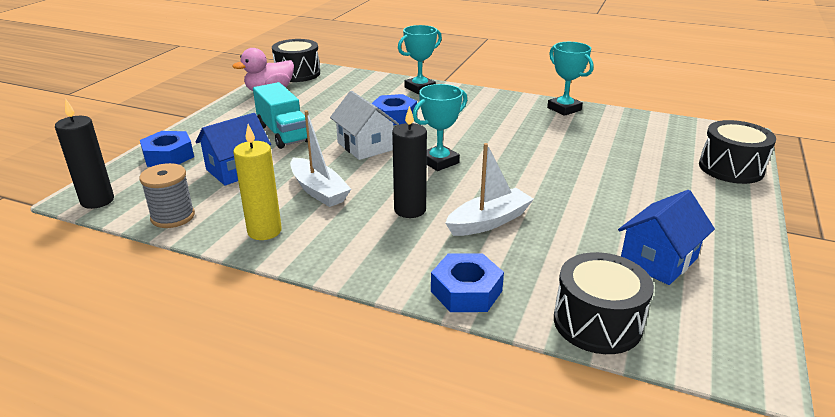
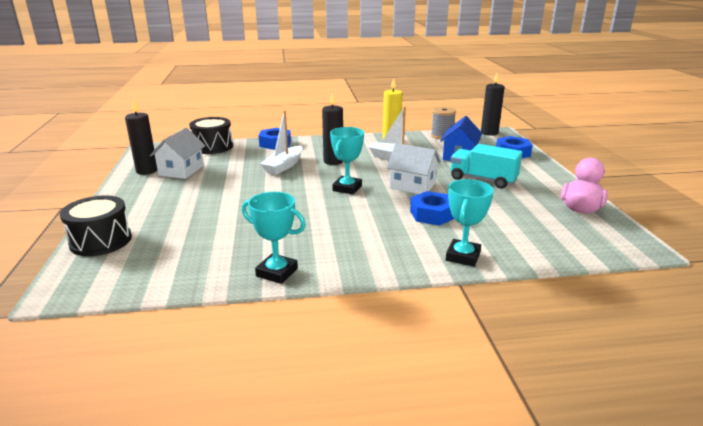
camera: 150 degrees right, 5 degrees down
(297, 74) = (615, 238): black drum -> none
(658, 260) = (181, 170): blue house -> white house
(722, 278) = (147, 171): none -> black candle

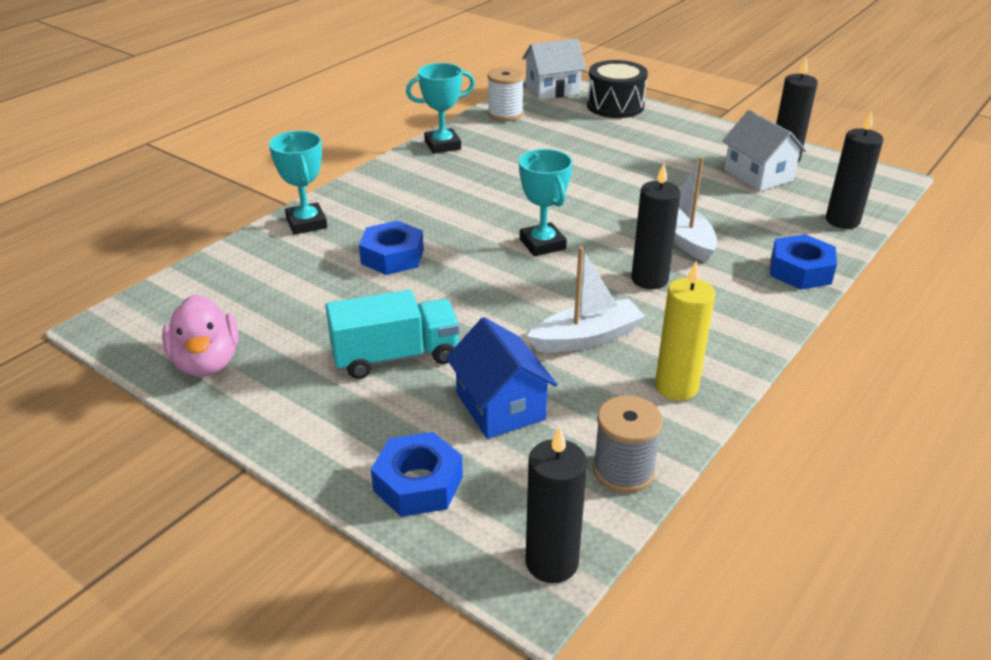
camera: 135 degrees right, 10 degrees up
(174, 277) = (505, 114): none -> white spool
(213, 147) = (842, 220): black drum -> black candle
(412, 186) = (475, 290): white house -> white house (552, 90)

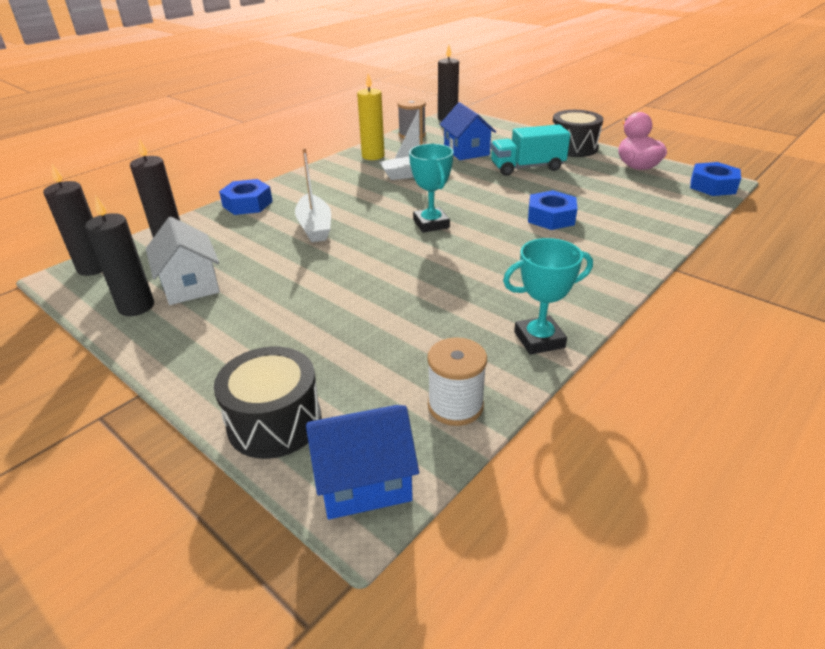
camera: 175 degrees left, 0 degrees up
(286, 421) = (573, 148): none -> black drum
(306, 223) = (640, 244): turquoise trophy -> none
(418, 484) = (502, 133): blue nut -> blue nut (712, 186)
(552, 90) = (364, 481): white house -> blue house
(649, 279) = (359, 200): black candle -> black candle (93, 268)

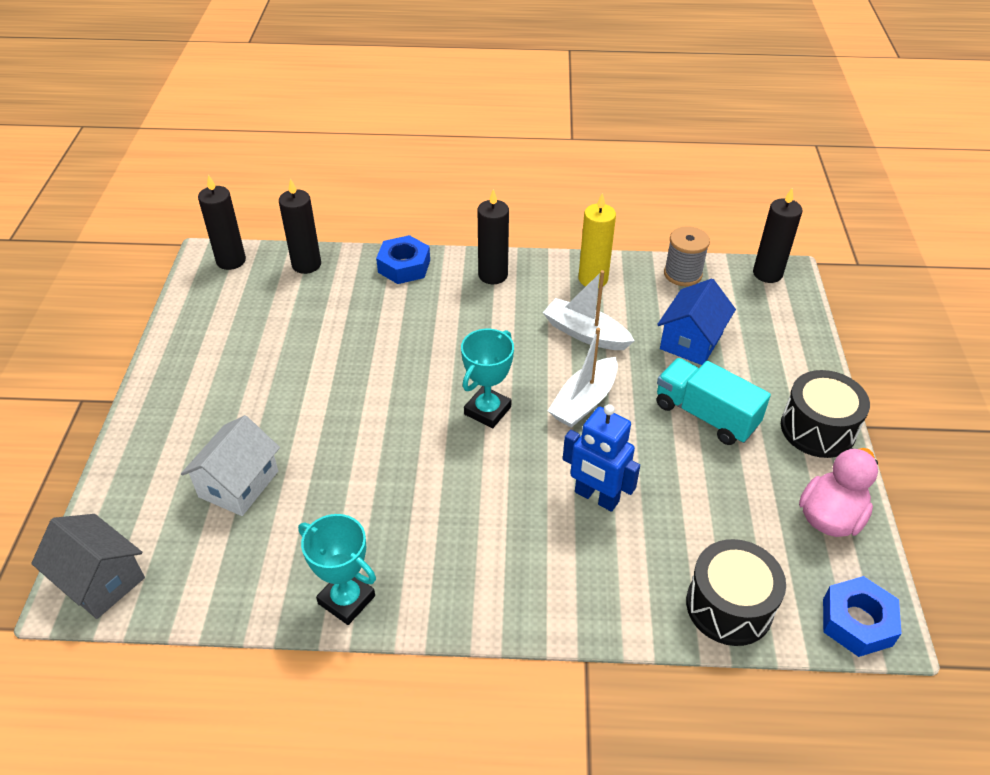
camera: 50 degrees right, 10 degrees up
(136, 306) = (202, 322): black candle -> black candle (493, 275)
(190, 285) = (251, 328): white house -> white house (238, 484)
(274, 422) = (128, 492): black drum -> black drum (729, 606)
(315, 227) = (405, 335): white boat -> white boat (584, 401)
(364, 481) = (100, 580): blue house -> grey house
(455, 406) = (214, 588): white spool -> none
(551, 217) = (596, 497): blue nut -> blue robot

